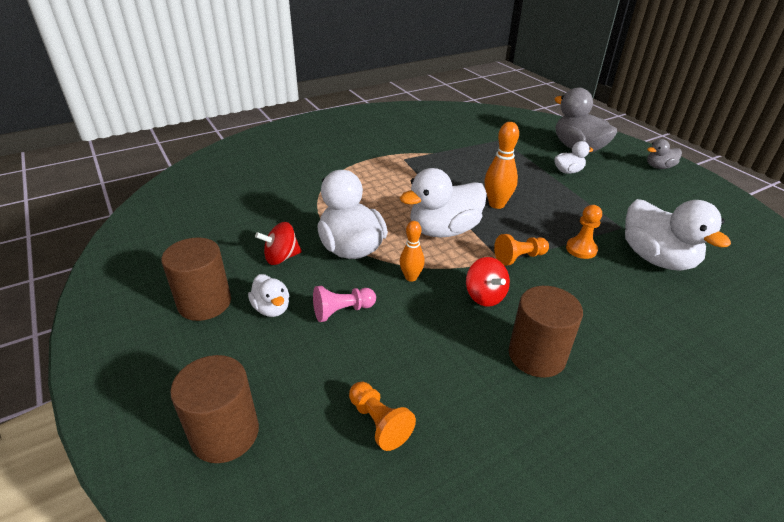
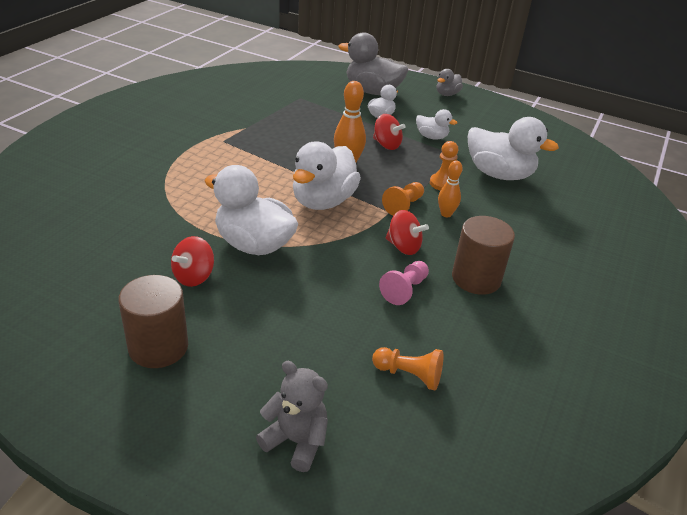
camera: 35 degrees left, 0 degrees up
(225, 433) = (296, 441): brown cylinder -> grey teddy bear
(272, 308) = (232, 326): white duck -> white duck (431, 137)
(342, 311) = (299, 303): pink pawn -> pink pawn (404, 290)
(411, 277) = (332, 252): orange bowling pin -> orange bowling pin (446, 214)
(551, 198) = (386, 145): none -> red spinning top

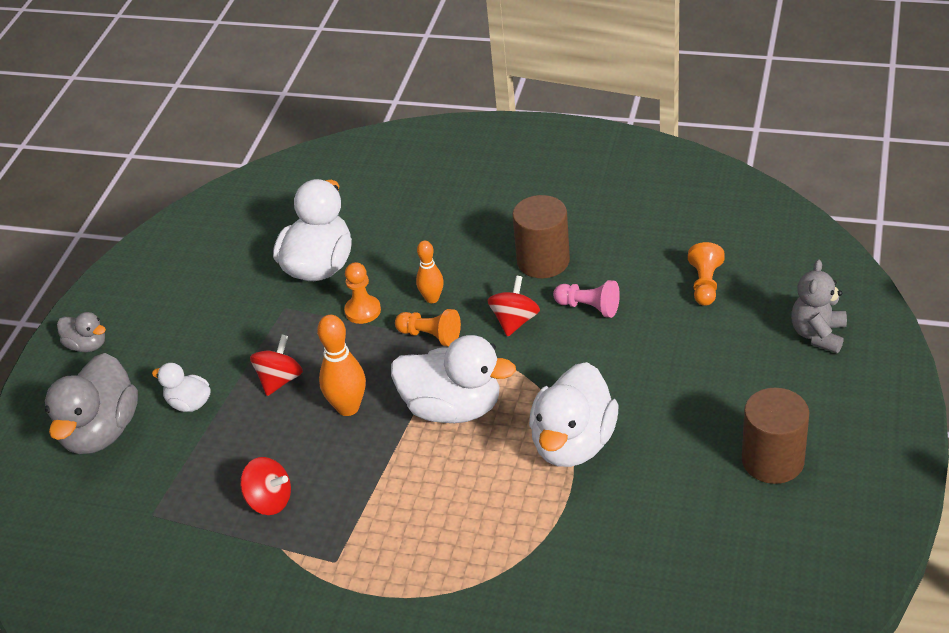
camera: 95 degrees left, 5 degrees up
(194, 276) = (656, 474): red spinning top -> red spinning top (269, 501)
(431, 137) = (239, 340): white duck -> none

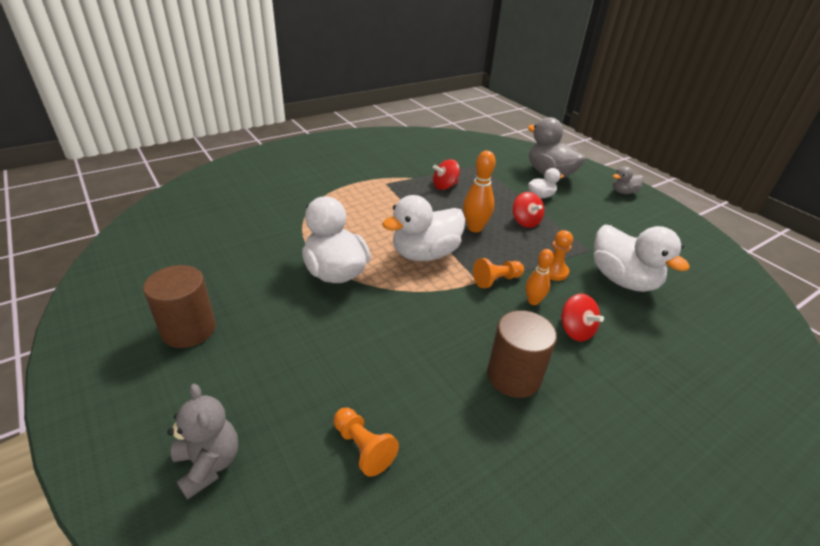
camera: 125 degrees right, 5 degrees down
(515, 321) = (464, 318): red spinning top -> red spinning top (575, 330)
(589, 307) = (431, 360): pink pawn -> none

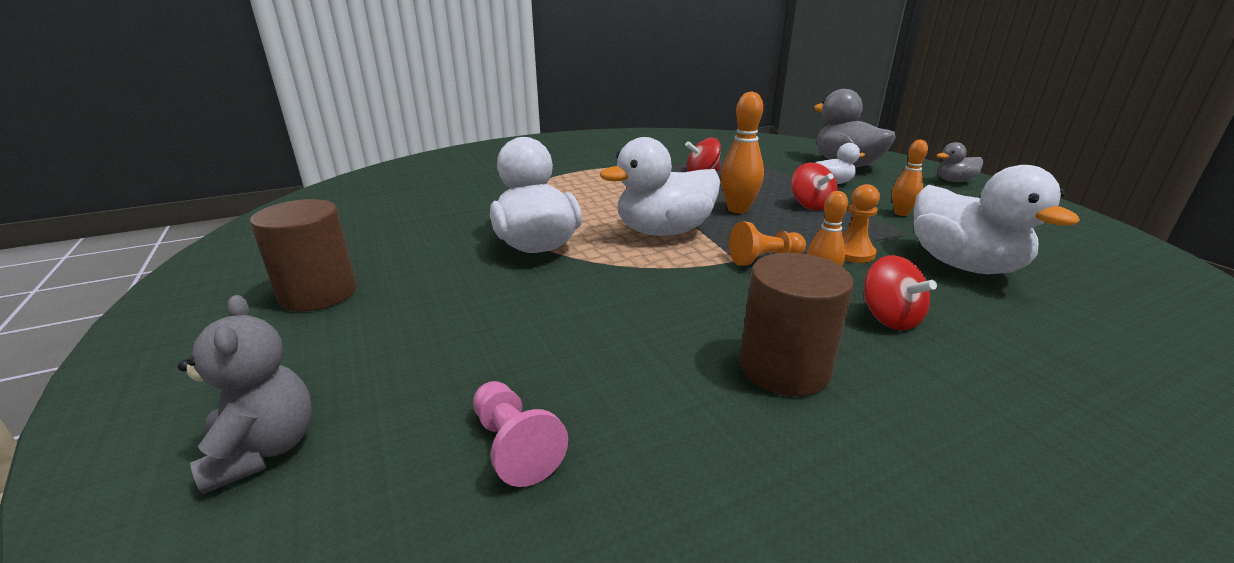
camera: 10 degrees right, 10 degrees down
(363, 447) = (514, 446): orange pawn -> pink pawn
(586, 229) = (901, 213): none -> orange bowling pin

